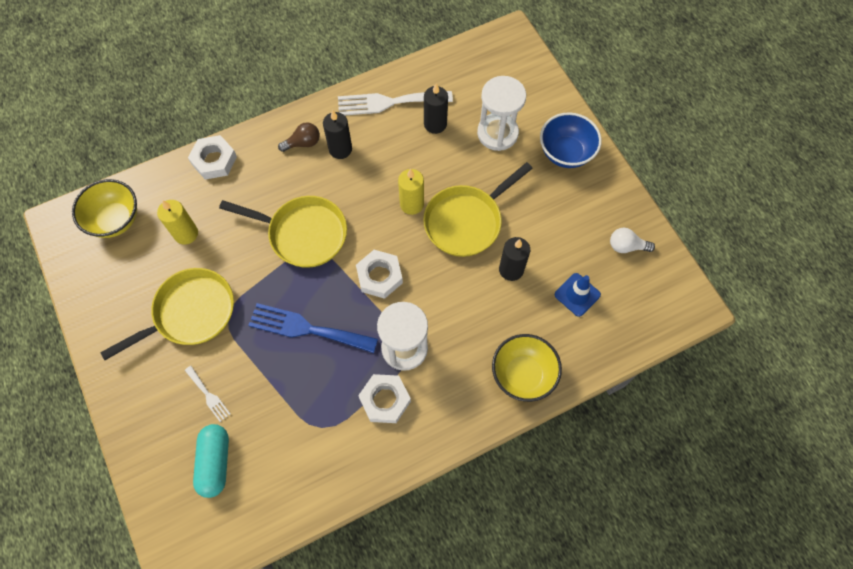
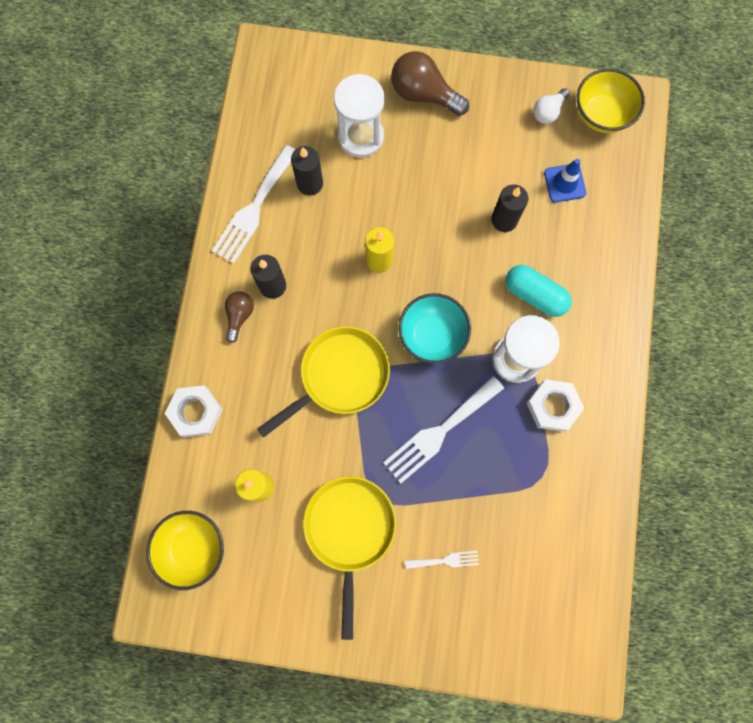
camera: 55 degrees left, 10 degrees up
(215, 462) = (514, 590): turquoise capsule -> turquoise capsule (535, 295)
(307, 328) = (439, 432): blue fork -> white fork
(379, 276) = (432, 335): white nut -> turquoise bowl
(466, 221) = (431, 224): yellow pan -> none
(523, 375) = (606, 277): yellow bowl -> yellow bowl (601, 115)
(565, 153) = (423, 94): blue bowl -> brown light bulb

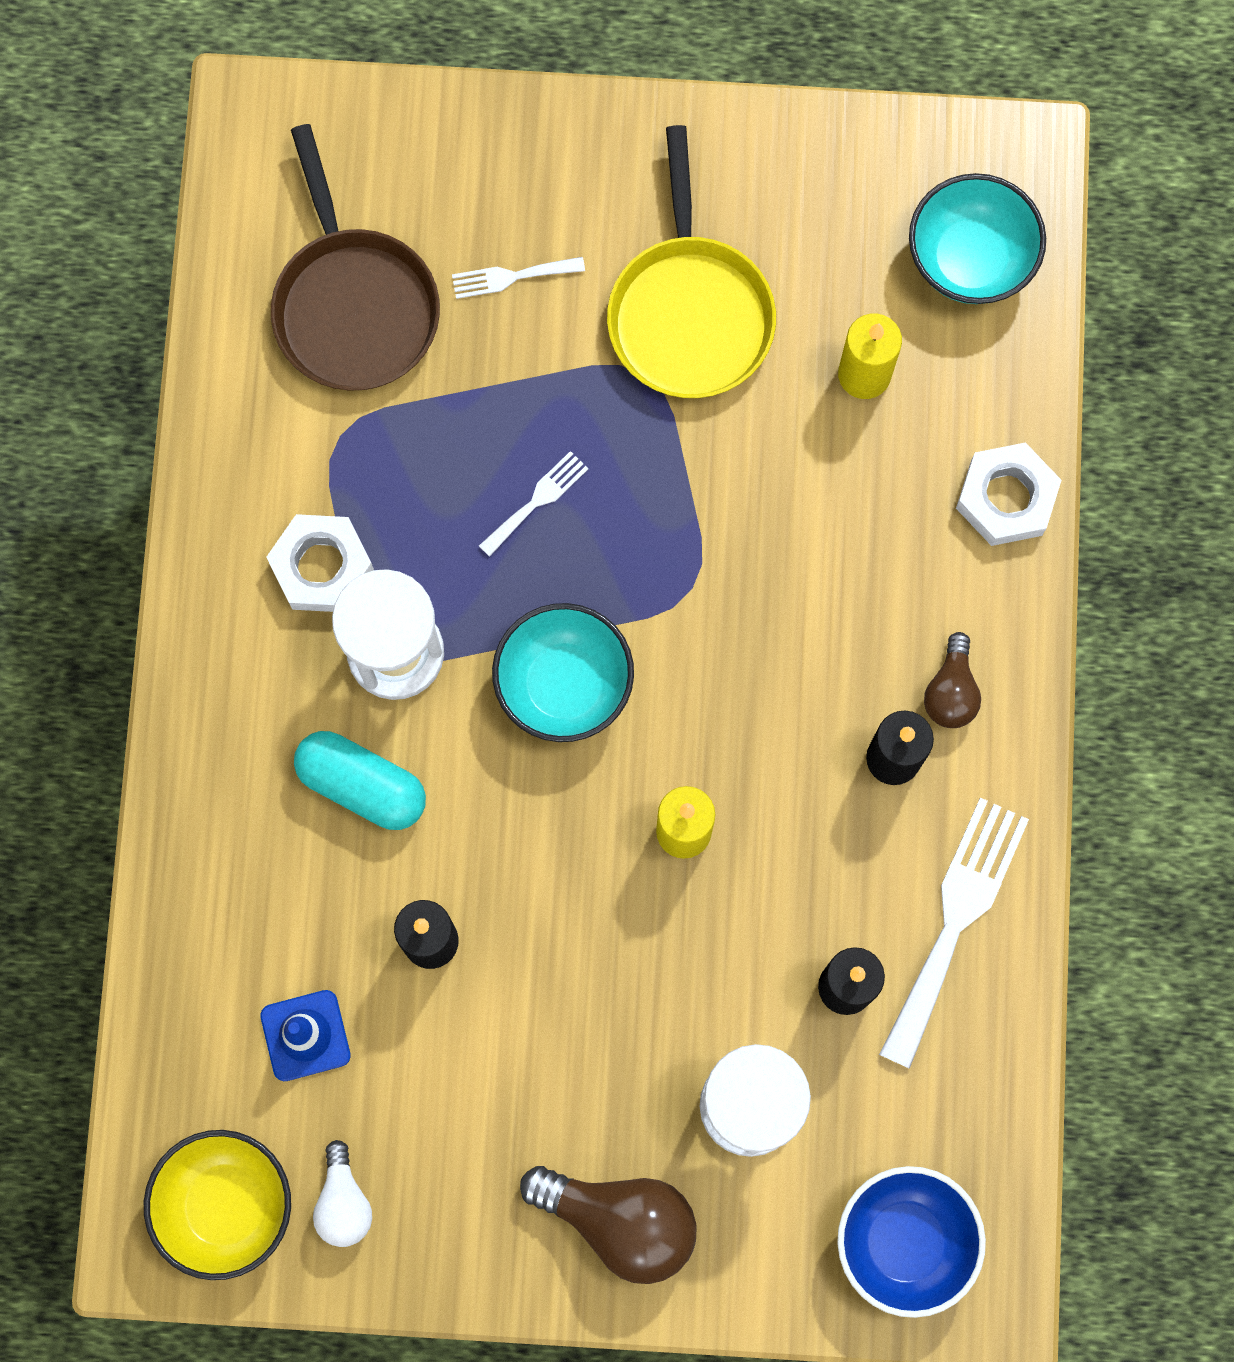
camera: 175 degrees right, 0 degrees up
(193, 548) = (969, 259): yellow bowl -> turquoise bowl
(297, 76) = (904, 1241): none -> blue bowl
(339, 376) = (738, 589): yellow pan -> none
(439, 432) = (537, 501): white fork -> white fork, size x0.50
(533, 551) = (353, 305): none -> brown pan
(548, 112) = (343, 1202): white light bulb -> white light bulb turned 135 degrees clockwise

